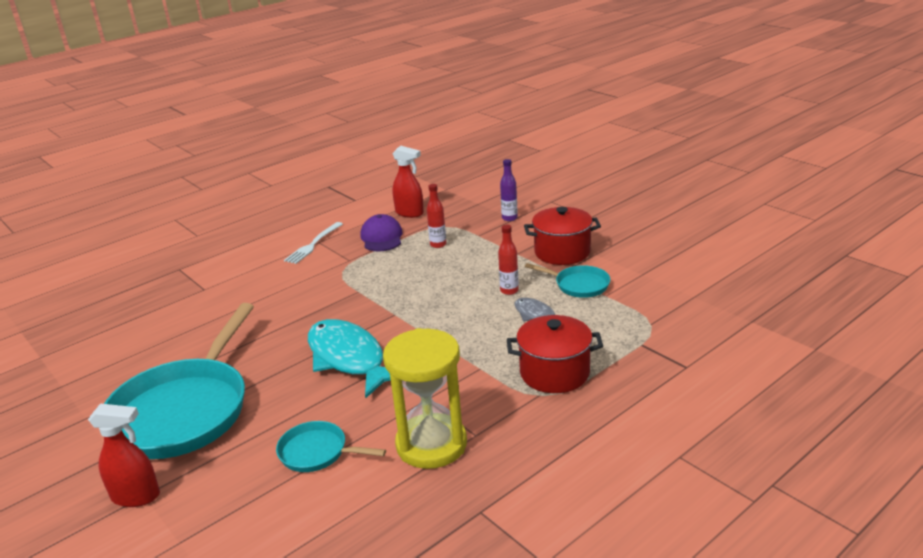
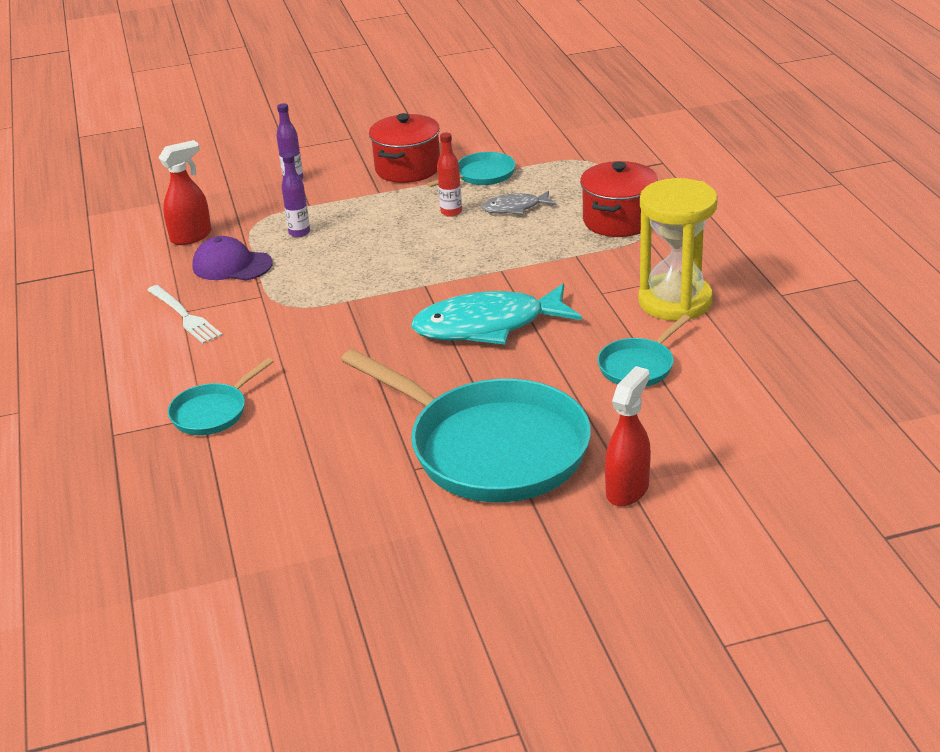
camera: 65 degrees left, 5 degrees up
(208, 291) = (213, 412): none -> turquoise pan
(438, 244) = (299, 232): red bottle -> purple bottle

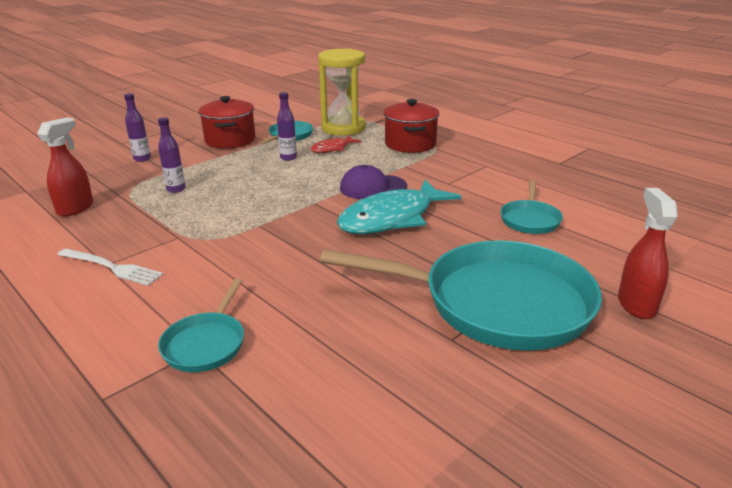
camera: 30 degrees left, 5 degrees down
(232, 265) = (131, 221): purple cap -> purple cap (372, 187)
(451, 212) = (288, 158): red bottle -> purple bottle
(515, 208) = (332, 149): grey fish -> red fish
(675, 301) = (502, 178): yellow hourglass -> yellow hourglass (343, 128)

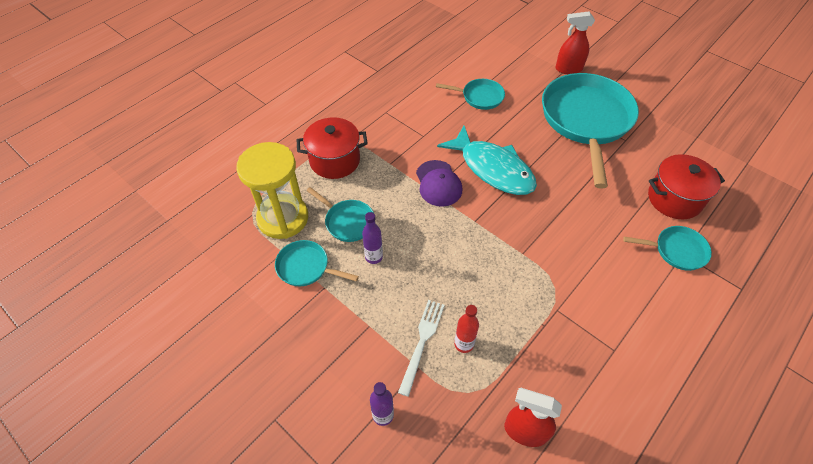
camera: 95 degrees left, 25 degrees up
(112, 267) = (617, 343): white fork -> white fork (422, 342)
(176, 189) = (464, 344): purple bottle -> red bottle
(230, 140) = (318, 328): red pot -> red pot (674, 199)
(332, 149) = (347, 221): red fish -> turquoise pan

